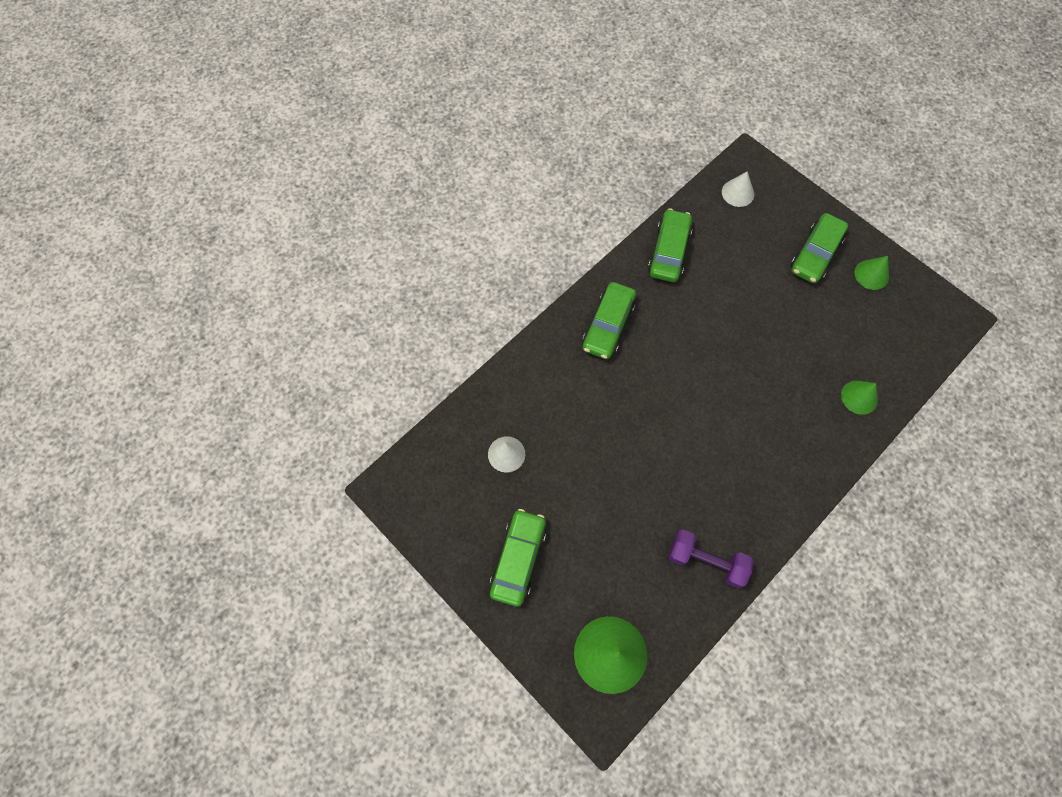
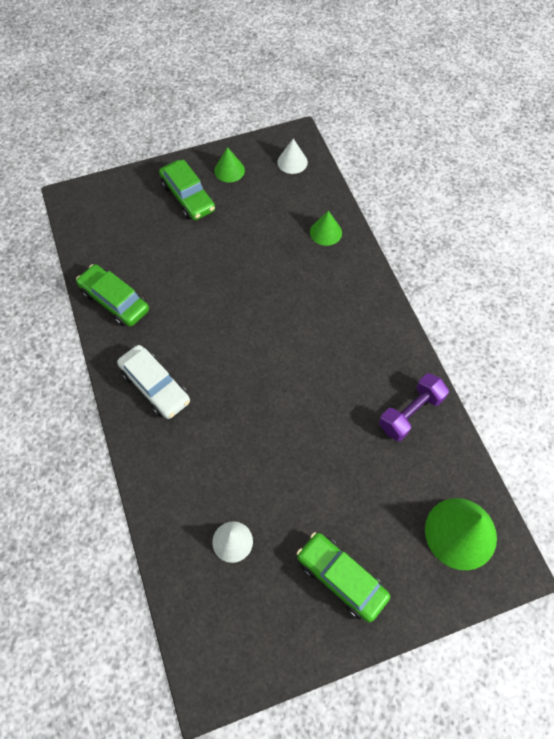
camera: 65 degrees left, 5 degrees down
(608, 325) = (155, 386): green car -> white car
(738, 193) = (95, 221): white cone -> white cone (292, 162)

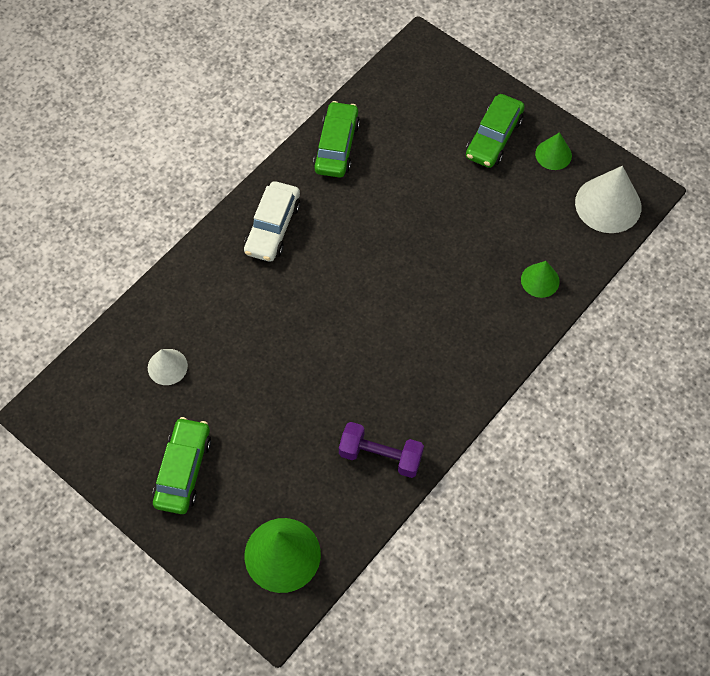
camera: 60 degrees right, 0 degrees up
(292, 162) = (608, 204): white cone -> white cone, size x1.77

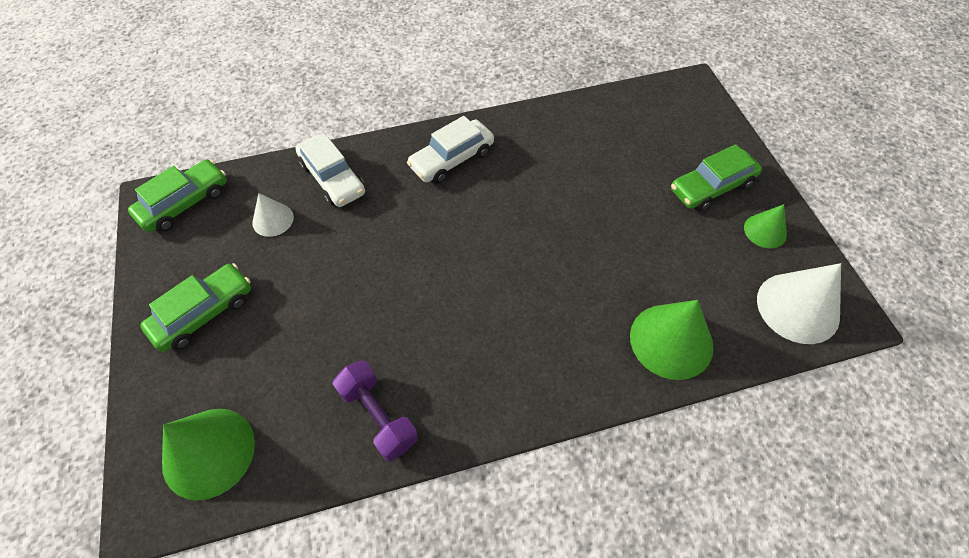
camera: 35 degrees right, 5 degrees down
(186, 302) = (333, 178): none -> white car
(336, 146) = (557, 125): green car -> green car (185, 203)
(540, 280) = (671, 341): green cone -> green cone, size x1.77

